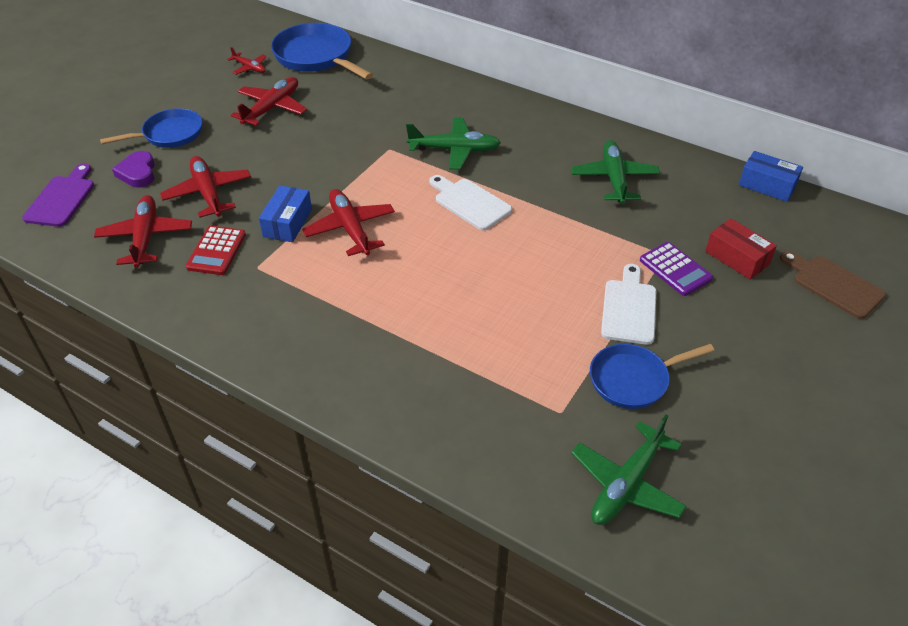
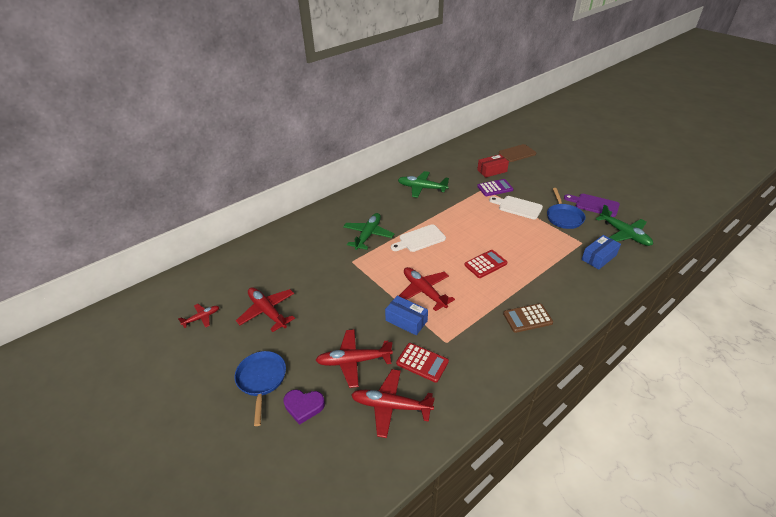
camera: 70 degrees left, 5 degrees down
(62, 199) = (311, 469): purple cutting board -> purple cutting board (594, 205)
(316, 57) = (217, 278): blue pan -> none
(327, 348) = (527, 318): none -> brown calculator
(350, 229) = (424, 291): red plane -> red plane turned 60 degrees clockwise
(439, 285) = (485, 264): none -> red calculator
(767, 185) = (446, 150): blue box -> blue box (599, 257)

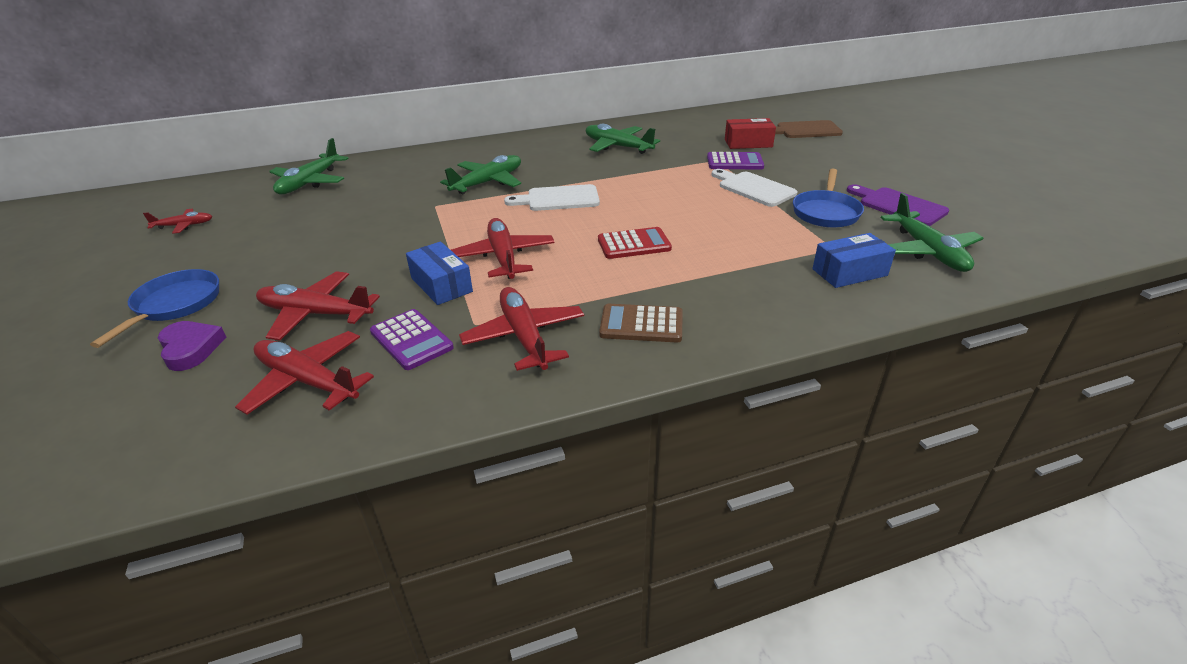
camera: 20 degrees right, 5 degrees down
(253, 260) = (310, 182): none -> green plane
(267, 311) = (267, 236): red plane -> red plane (524, 337)
(304, 406) = (191, 348): purple heart -> purple heart turned 150 degrees counterclockwise
(422, 362) = (411, 340): red calculator -> purple calculator

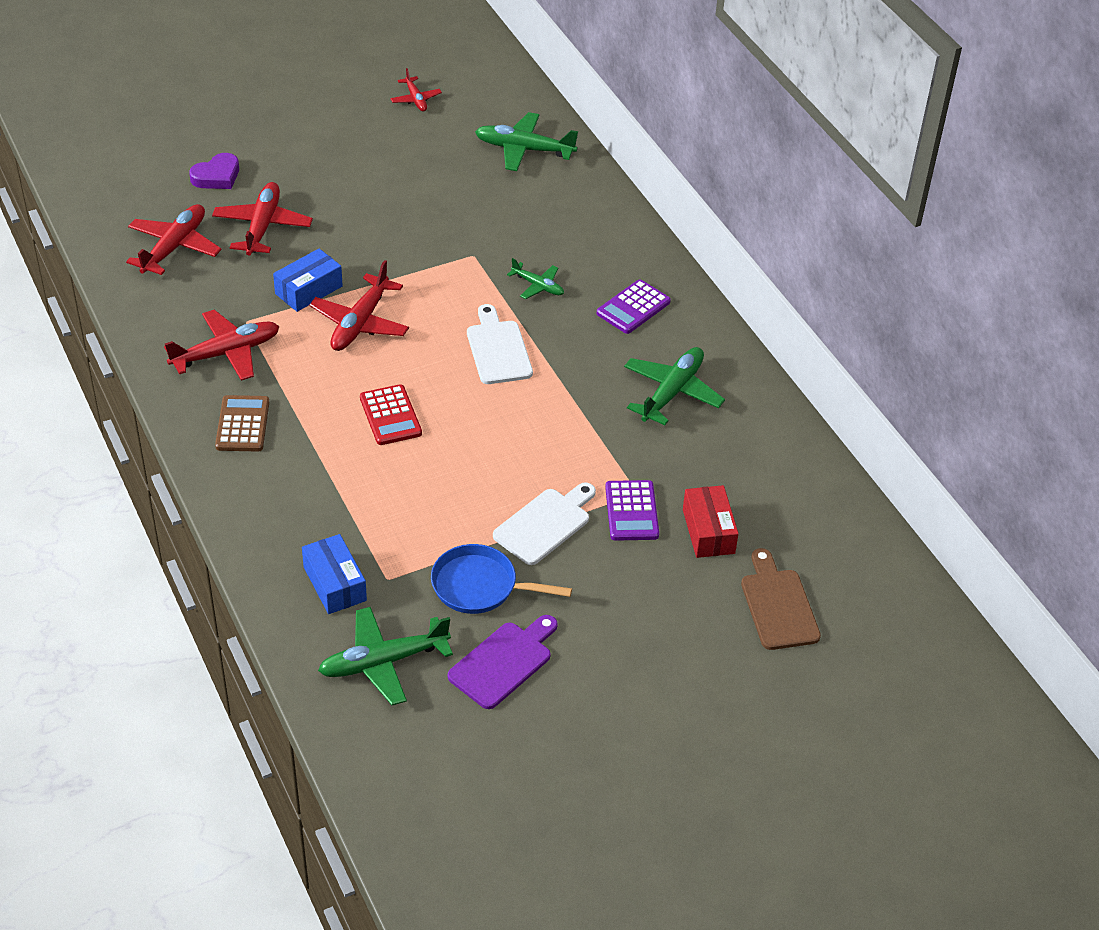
camera: 80 degrees right, 10 degrees up
(175, 305) = (277, 146): blue pan -> none
(411, 340) = (224, 289): purple calculator -> purple calculator (633, 308)
(488, 183) = (538, 286): green plane -> green plane, size x0.56
(503, 257) = (360, 323): red plane -> red plane turned 135 degrees clockwise

